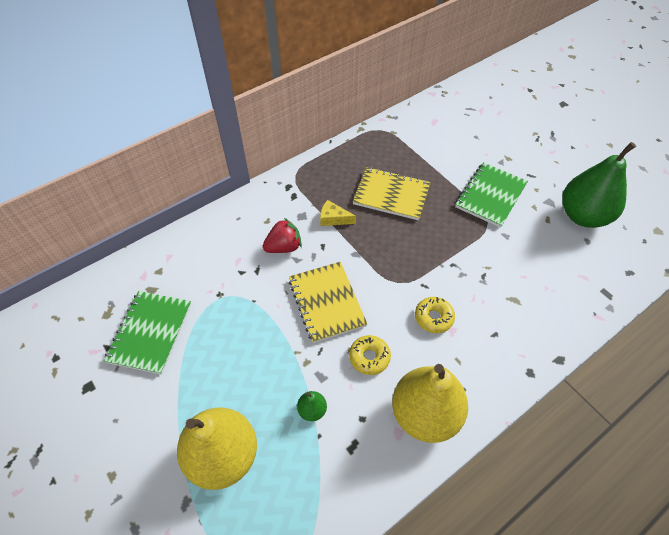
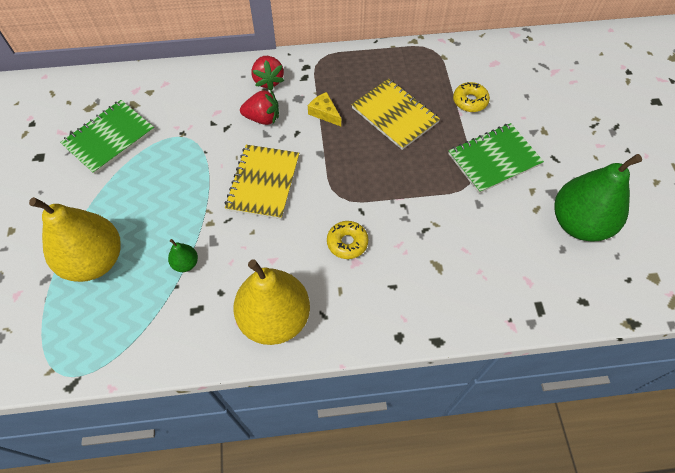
camera: 30 degrees right, 5 degrees up
(264, 212) = (268, 81): none -> red strawberry
(369, 357) = (264, 246): yellow donut -> yellow donut (470, 101)

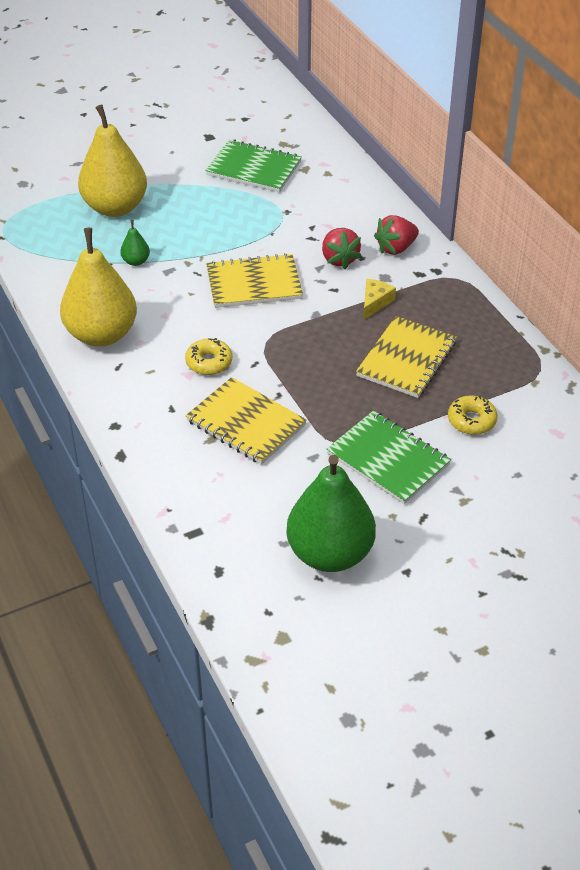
camera: 70 degrees right, 15 degrees down
(428, 237) = (245, 423): none -> yellow notebook

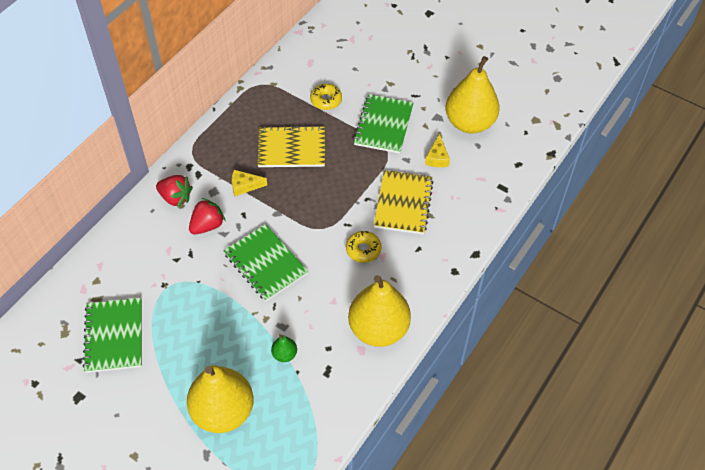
camera: 120 degrees left, 10 degrees up
(254, 283) = (265, 264): yellow notebook -> green notebook
(293, 488) = (437, 157): none -> yellow cheese
(330, 553) = (469, 123): green pear -> yellow pear

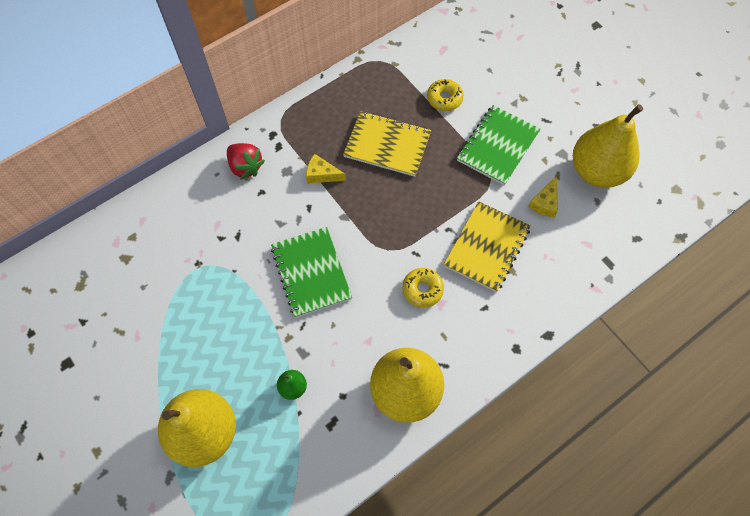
camera: 20 degrees right, 10 degrees up
(114, 336) = (126, 306): green notebook -> none
(207, 225) = (266, 208): red strawberry -> none

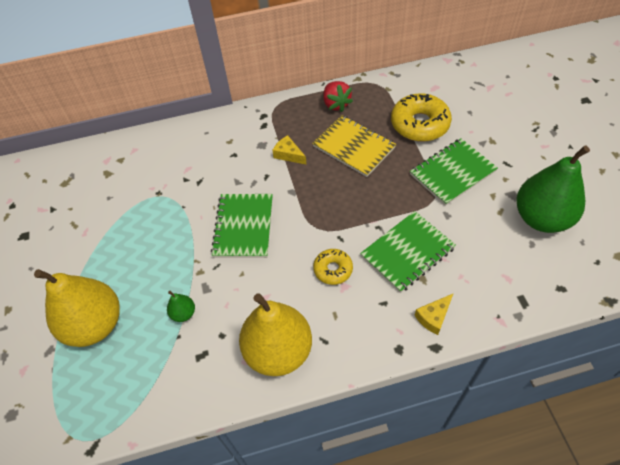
camera: 25 degrees right, 10 degrees down
(245, 167) = (231, 133): red strawberry -> red strawberry (336, 104)
(444, 98) = (419, 124): yellow donut -> yellow donut, size x1.78
(487, 247) = (407, 252): yellow notebook -> green notebook
(545, 203) = (478, 231): yellow cheese -> yellow cheese (433, 317)
(597, 171) = (541, 218): yellow pear -> green pear

